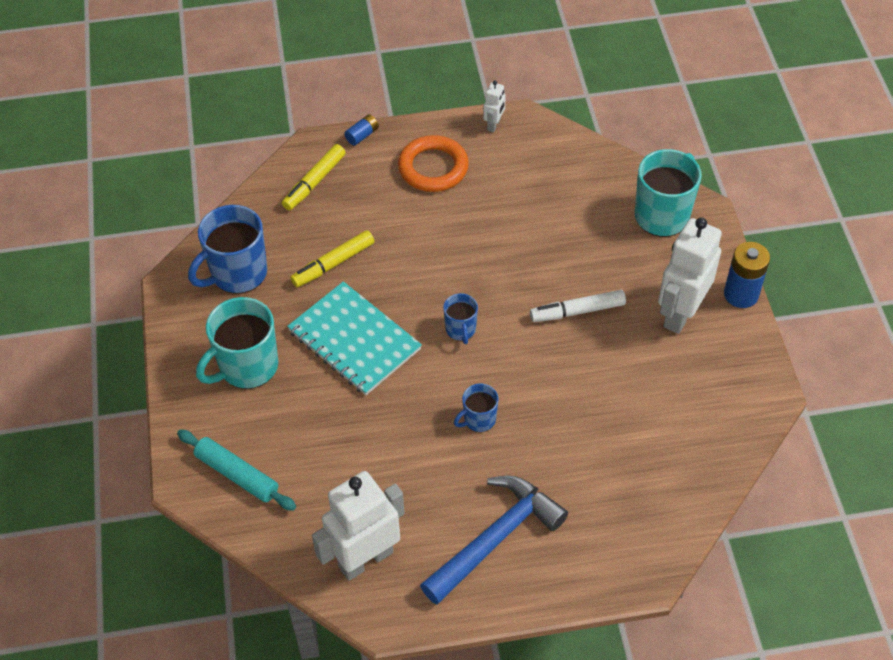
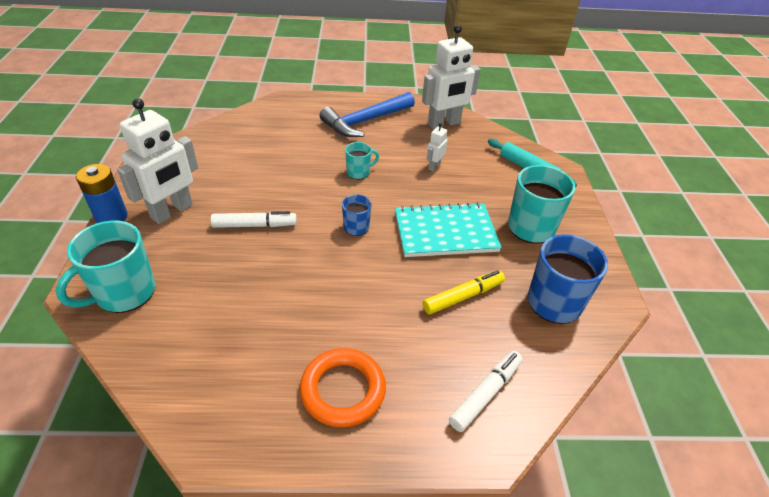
camera: 175 degrees left, 10 degrees down
(314, 182) = (485, 394): yellow marker -> white marker
(354, 340) = (445, 232): turquoise notebook -> turquoise notebook turned 60 degrees counterclockwise
(362, 135) = (424, 457): blue battery -> none
(478, 419) = (359, 172): blue mug -> turquoise mug
(494, 125) = (247, 444): white robot -> white robot (434, 166)

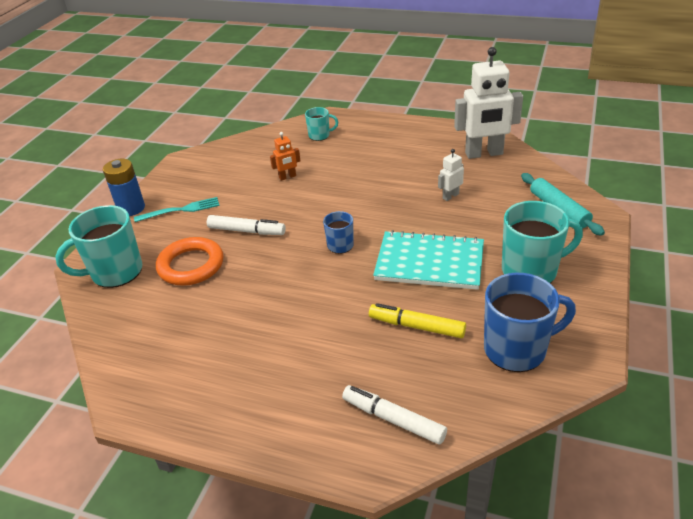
camera: 25 degrees right, 5 degrees down
(172, 211) = (181, 210): white robot -> turquoise fork
(272, 164) = (287, 177): none -> orange robot
(343, 390) = (259, 387): orange ring -> orange ring (191, 265)
(359, 172) = (368, 194): turquoise mug -> turquoise mug (320, 135)
(365, 121) = (399, 144): blue hammer -> none
(463, 296) = (416, 326): yellow marker -> yellow marker turned 150 degrees counterclockwise
(485, 394) = (393, 419): white marker -> white marker turned 120 degrees counterclockwise

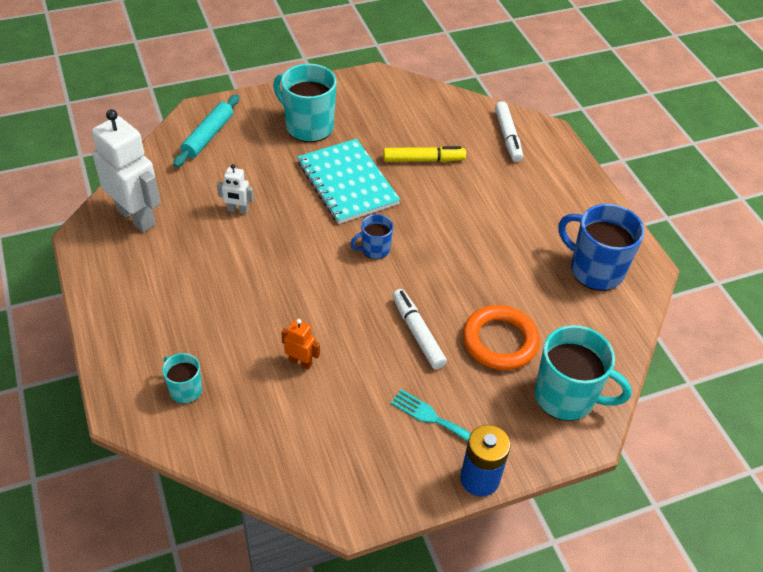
camera: 135 degrees left, 10 degrees up
(416, 326) = (423, 160): yellow marker -> yellow marker turned 75 degrees counterclockwise
(517, 349) = (397, 107): blue mug -> blue mug (595, 270)

